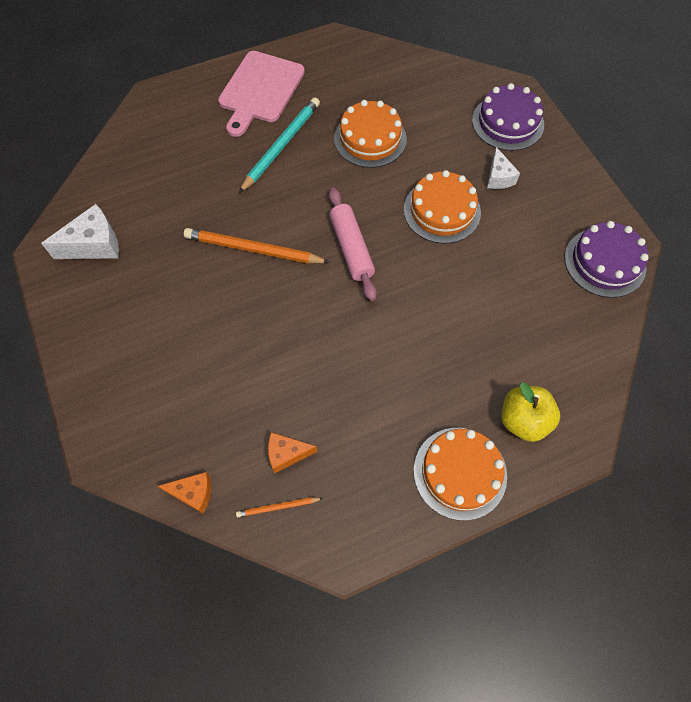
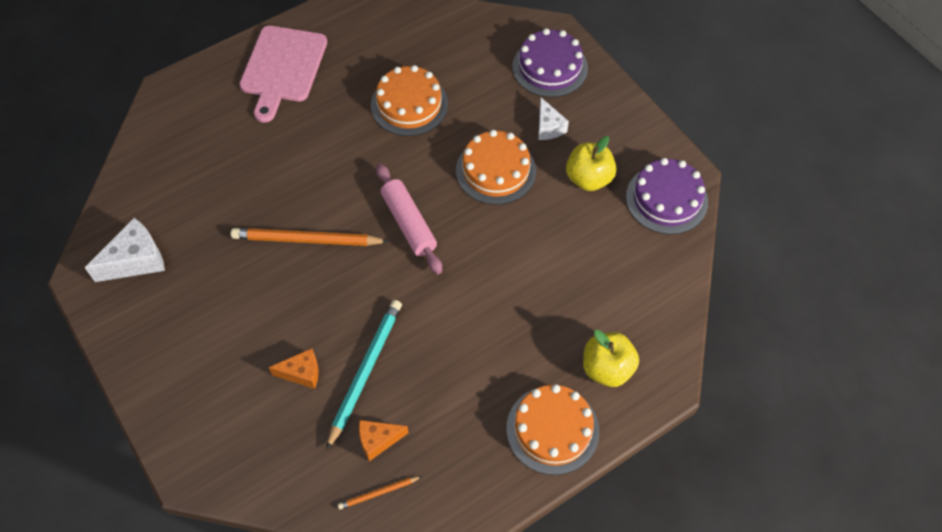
camera: 10 degrees left, 5 degrees down
(193, 493) = (291, 494): orange cheese -> orange cheese (302, 373)
(281, 146) = (316, 125): turquoise pencil -> turquoise pencil (365, 371)
(530, 231) = (588, 178): none -> yellow apple

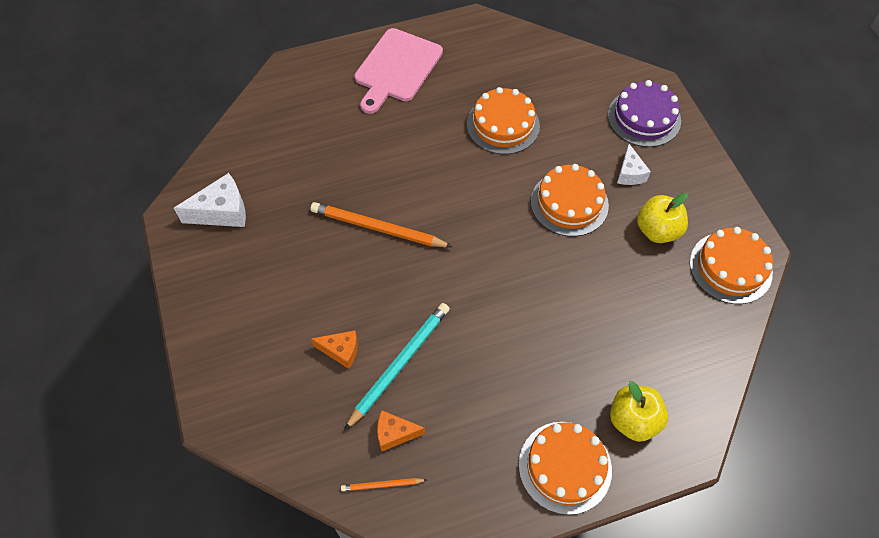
camera: 15 degrees right, 0 degrees up
(409, 223) = (475, 234): pink rolling pin -> none
(666, 199) = (730, 267): purple cake -> orange cake

